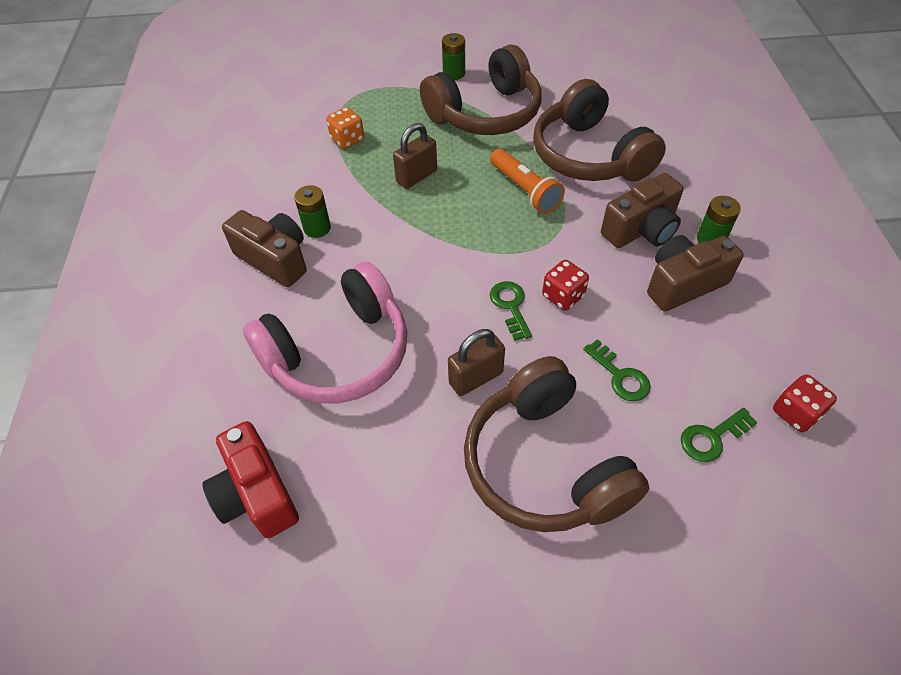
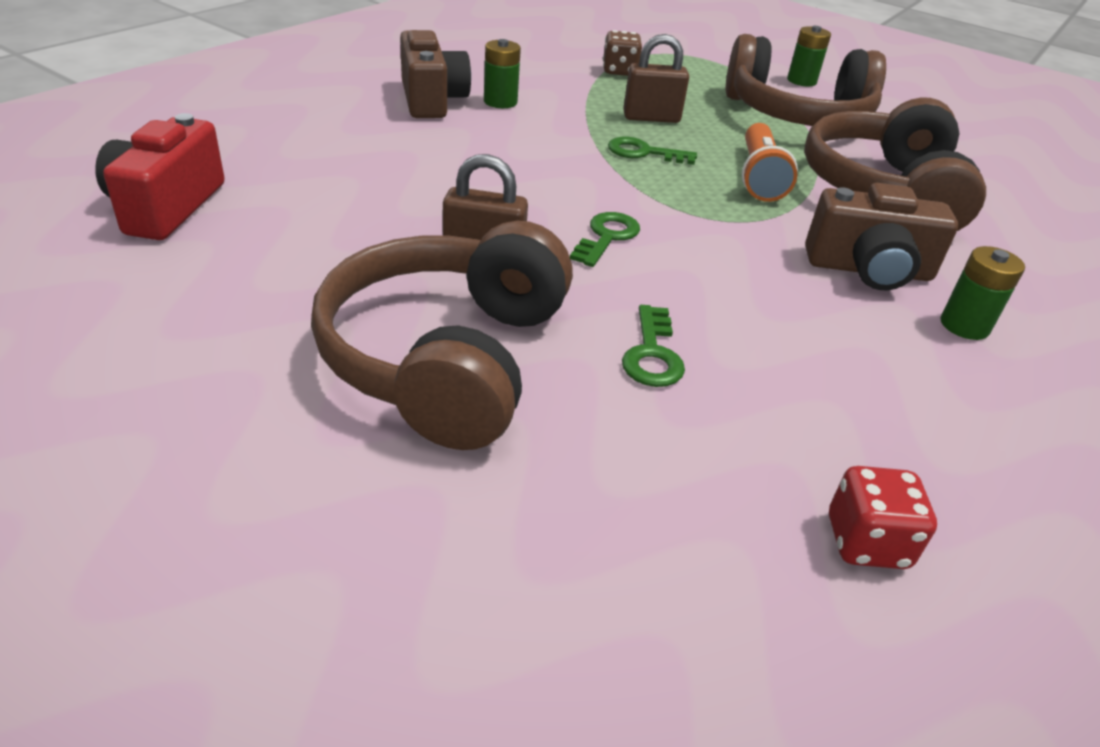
camera: 35 degrees right, 15 degrees down
(339, 352) = (386, 173): pink headphones -> none
(347, 140) = (619, 71): orange dice -> brown dice
(563, 296) = (681, 262): red dice -> none
(683, 284) = (862, 337): brown camera -> none
(712, 438) = (693, 478): green key -> green key (643, 153)

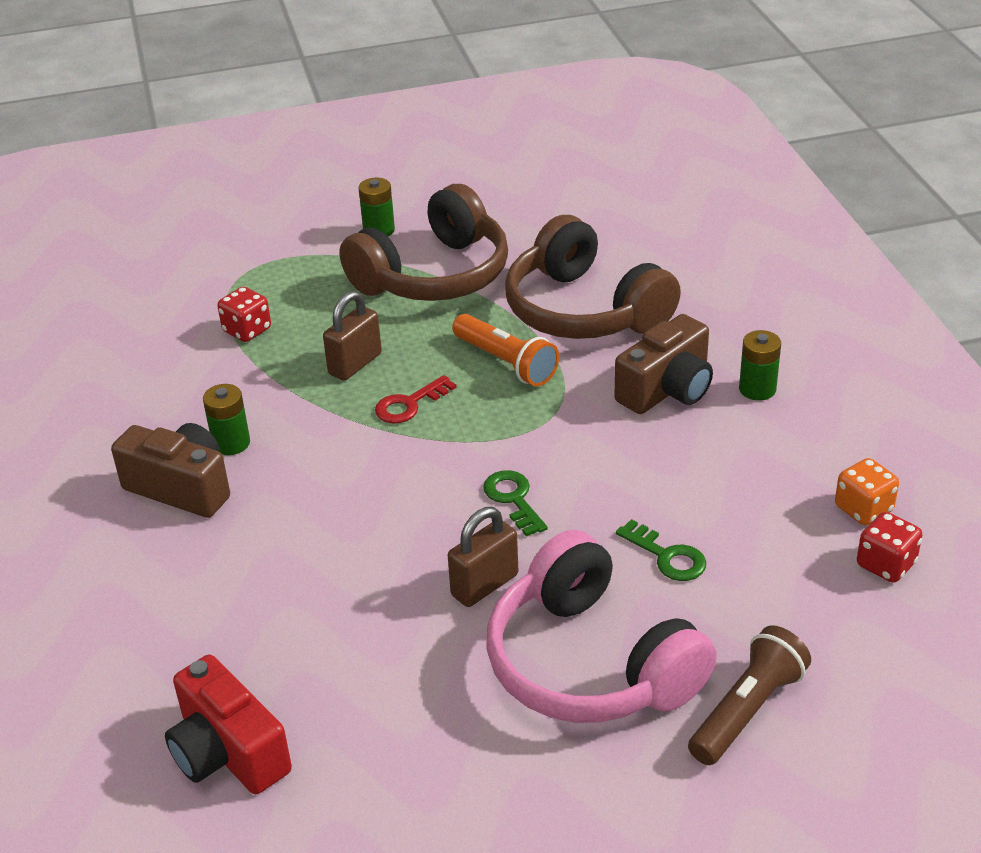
camera: 45 degrees left, 0 degrees up
(448, 359) = (591, 663): brown headphones -> pink headphones
(491, 508) = (747, 710): none -> brown flashlight
(619, 71) = (247, 330): brown dice -> red dice
(643, 153) = (409, 404): green key -> red key
(925, 481) = (863, 509): none -> orange dice

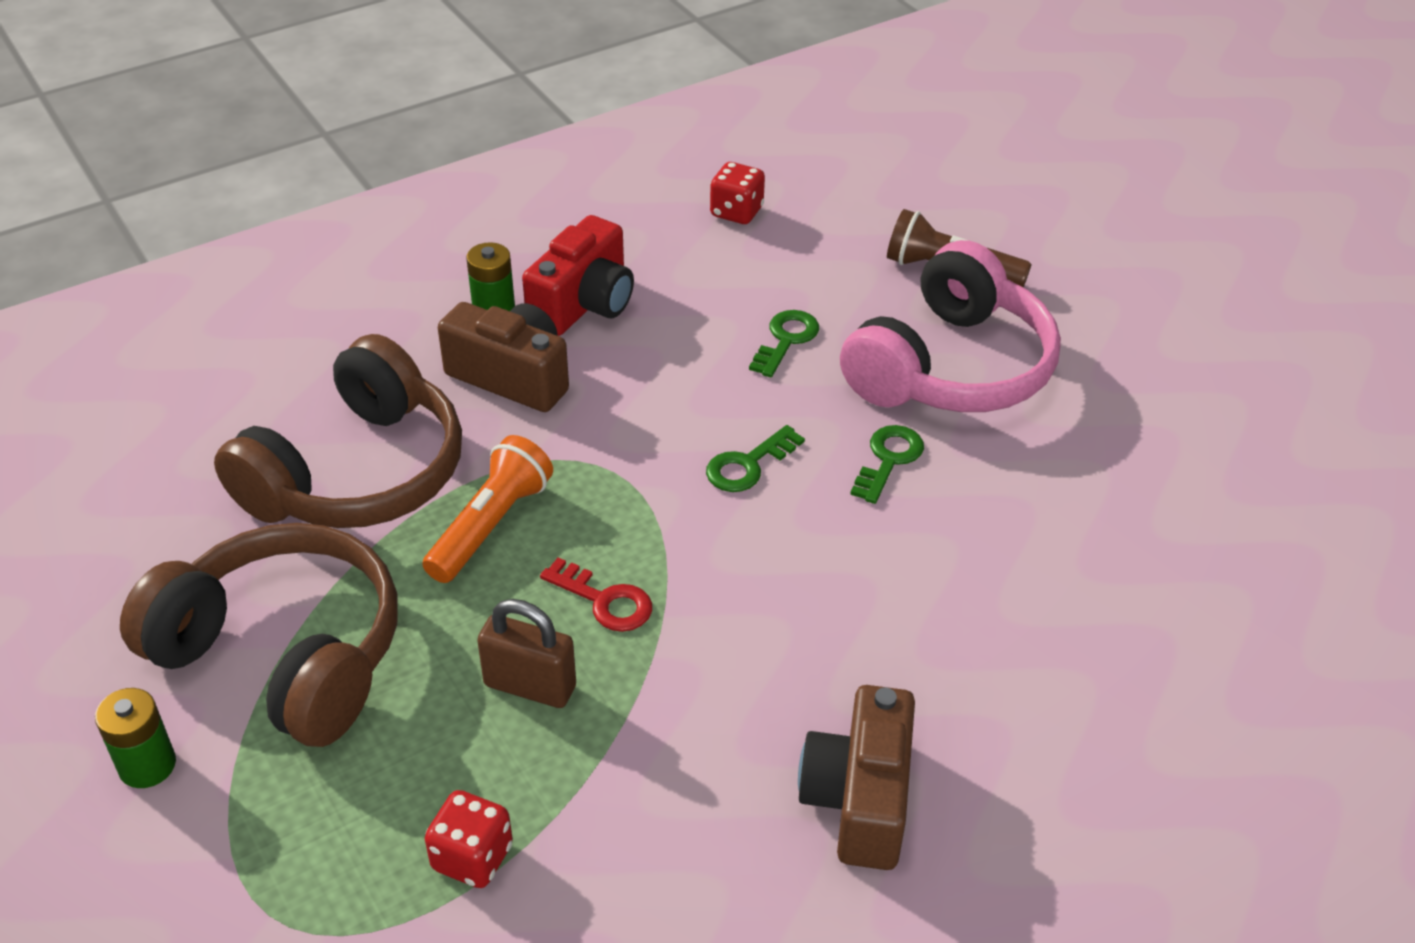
camera: 110 degrees left, 5 degrees up
(228, 752) = (1213, 596): red camera -> red camera (584, 304)
(231, 443) = (748, 775): green battery -> none
(484, 585) = (888, 459): brown padlock -> green key
(863, 509) = (666, 228): orange dice -> none

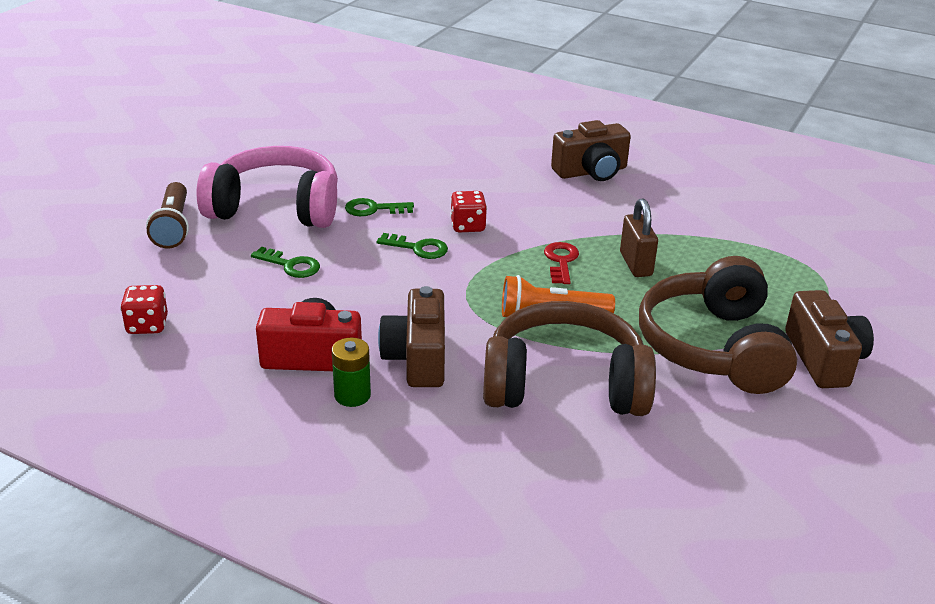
camera: 120 degrees left, 10 degrees down
(147, 765) = (824, 359): green battery -> brown camera
(472, 857) = (734, 247): red dice -> red dice (468, 226)
(786, 340) = (291, 265): green key -> green key turned 150 degrees counterclockwise

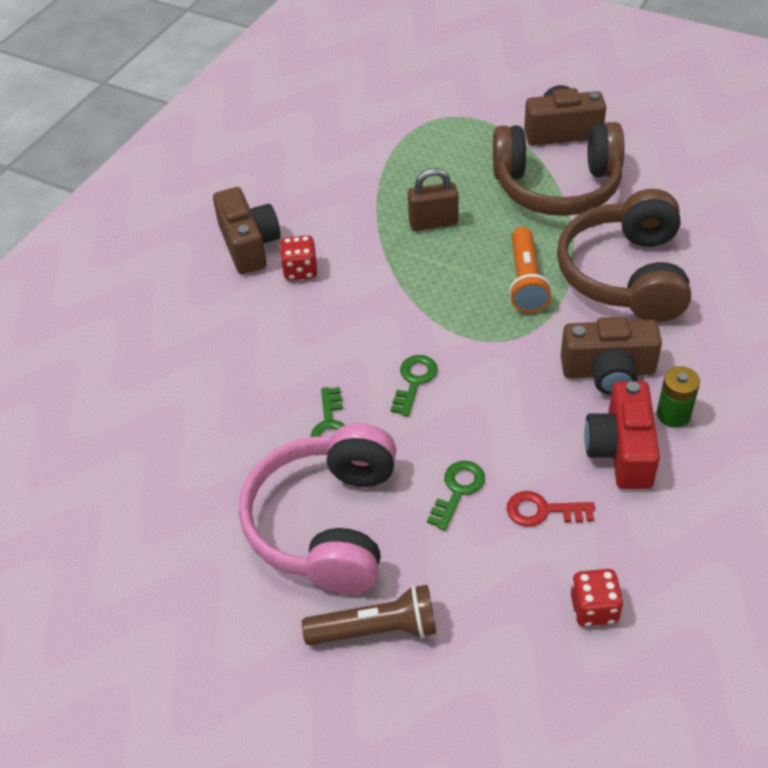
camera: 85 degrees left, 15 degrees up
(468, 226) = (367, 342): red dice -> red dice (300, 270)
(561, 261) = (431, 272): red key -> red key (542, 511)

